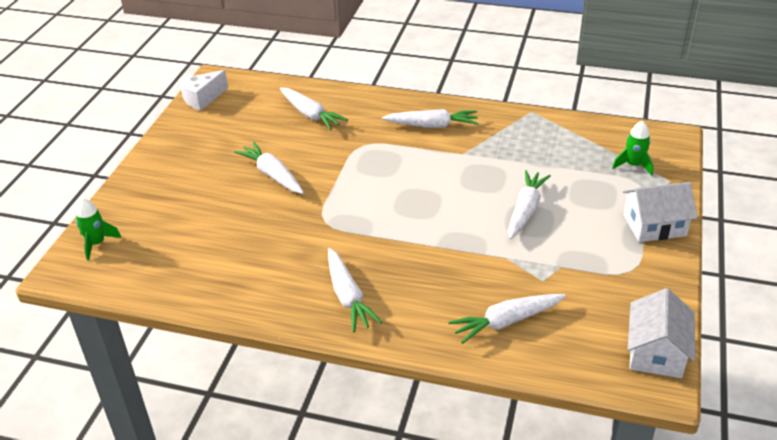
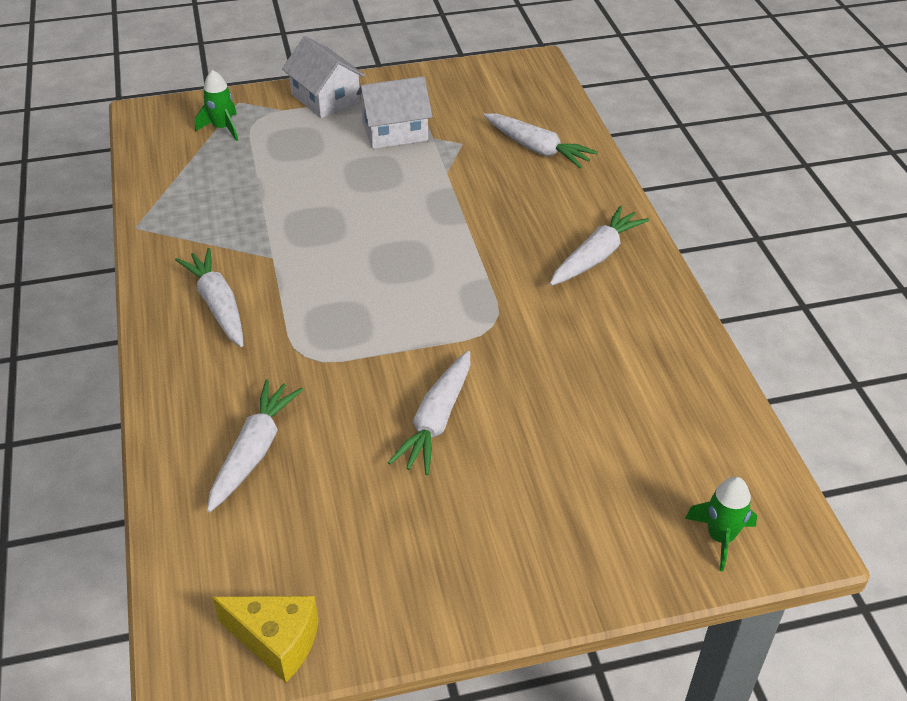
camera: 120 degrees left, 5 degrees up
(202, 99) = (276, 641): white cheese -> yellow cheese
(525, 210) = (357, 179): white carrot -> none
(656, 352) = (502, 70): white house -> white house (395, 131)

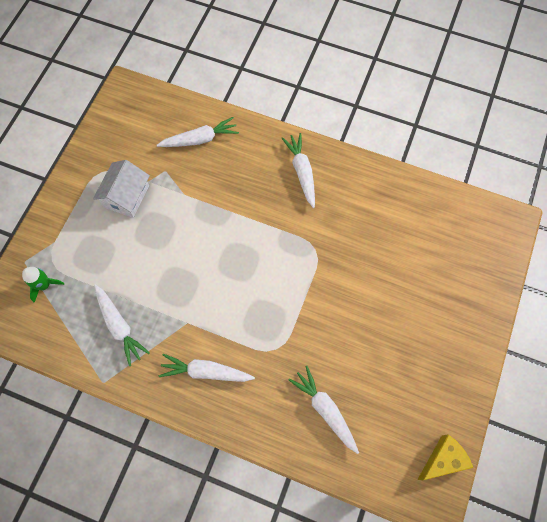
camera: 55 degrees left, 25 degrees up
(325, 98) = (63, 212): white house -> none
(436, 421) = (360, 315): white carrot -> white carrot (119, 326)
(720, 537) = (495, 247): green rocket -> none

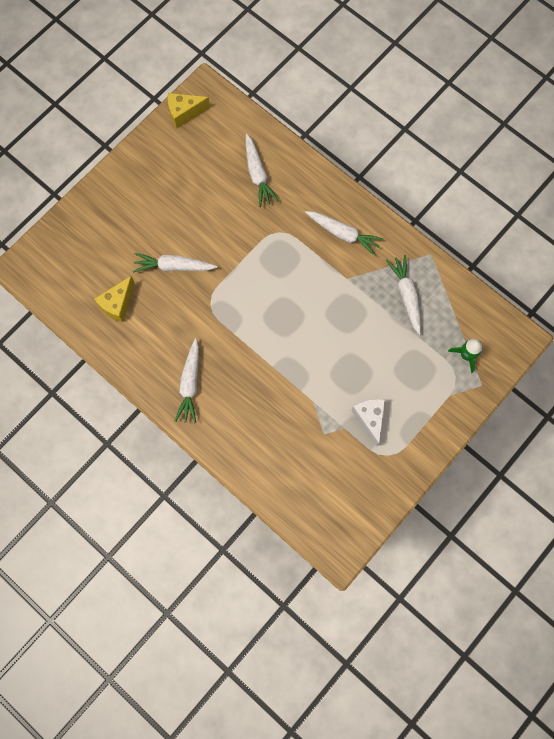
camera: 160 degrees left, 5 degrees up
(126, 196) = (369, 418): white house -> white cheese
(200, 139) = (278, 457): white carrot -> white carrot (174, 266)
(402, 219) = (118, 304): none -> yellow cheese

